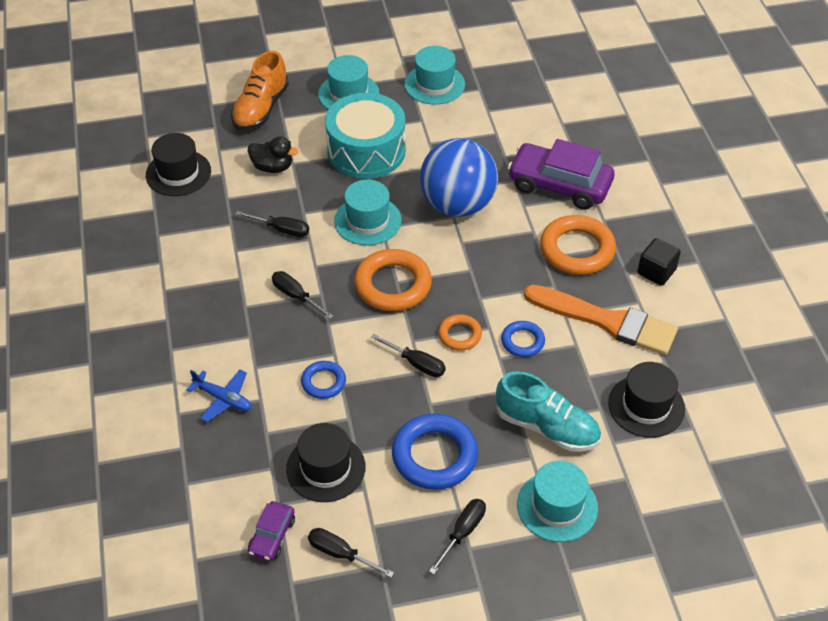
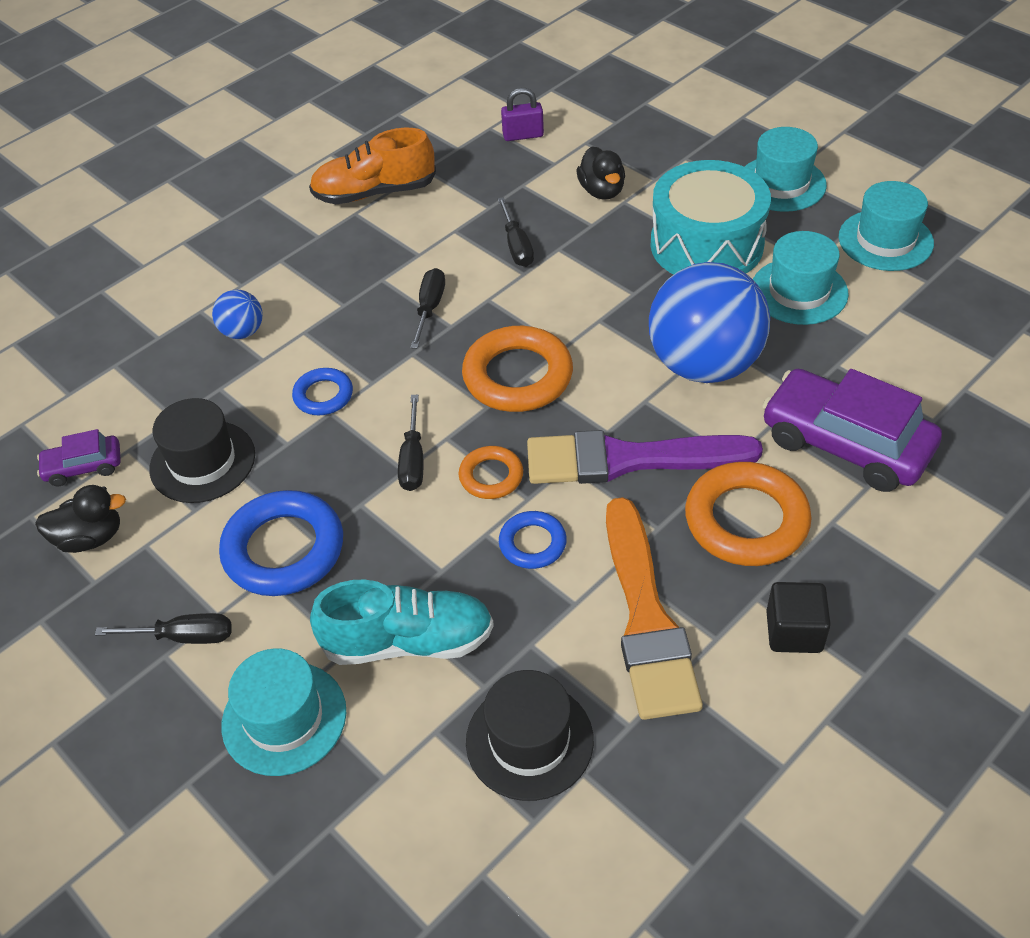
camera: 60 degrees right, 0 degrees up
(178, 173) = (523, 135): black hat -> purple padlock
(223, 399) = (243, 332): blue plane -> blue ball
(261, 109) = (679, 136): orange shoe -> orange shoe (375, 192)
(341, 554) = (90, 538): black screwdriver -> black duck
(367, 220) = (597, 303): turquoise hat -> turquoise hat (799, 291)
(498, 272) = (629, 459): none -> purple brush
(547, 427) = (408, 641): turquoise shoe -> turquoise shoe turned 90 degrees counterclockwise
(559, 185) = (845, 443): purple car -> purple car turned 45 degrees counterclockwise

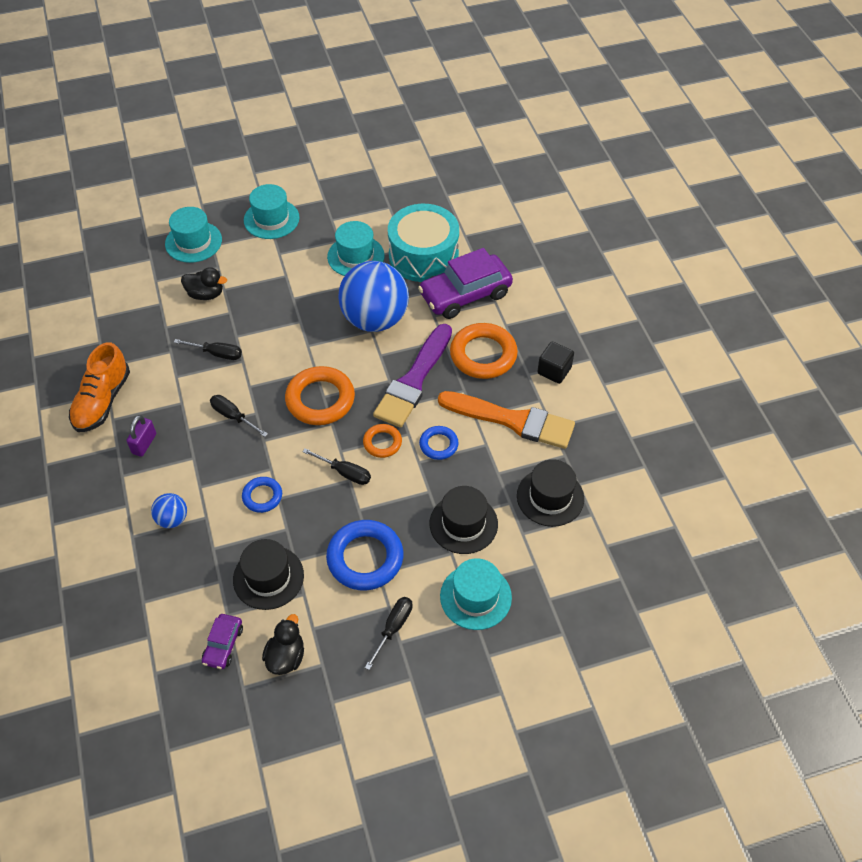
camera: 65 degrees left, 5 degrees up
(408, 641) = (463, 524): turquoise shoe -> black hat
(523, 135) = (119, 305): purple padlock -> purple padlock (144, 444)
(706, 244) = (290, 273): turquoise drum -> turquoise drum (423, 256)
(885, 240) = (349, 205): turquoise hat -> turquoise hat (193, 242)

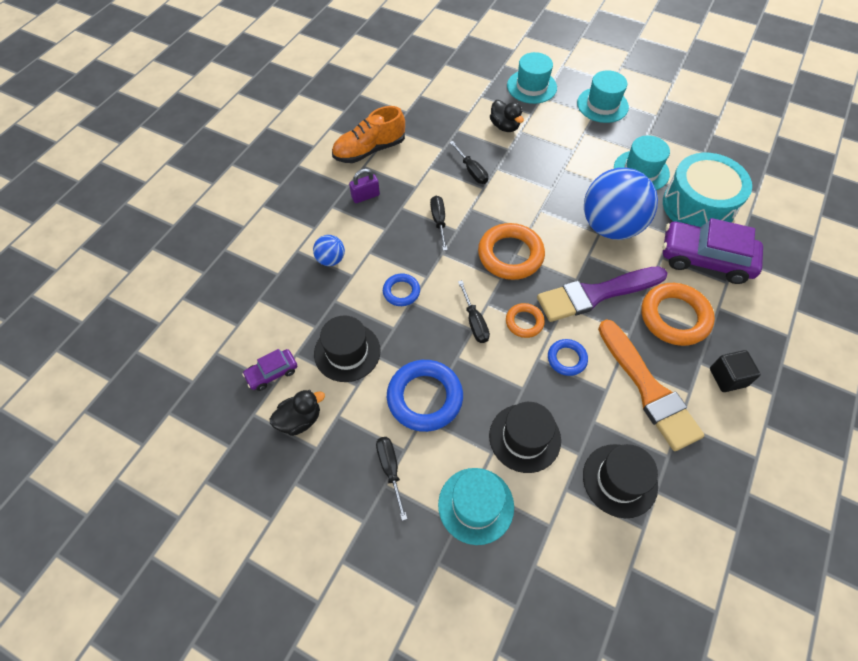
camera: 45 degrees right, 5 degrees up
(393, 628) = (390, 470): black screwdriver -> black screwdriver turned 90 degrees counterclockwise

